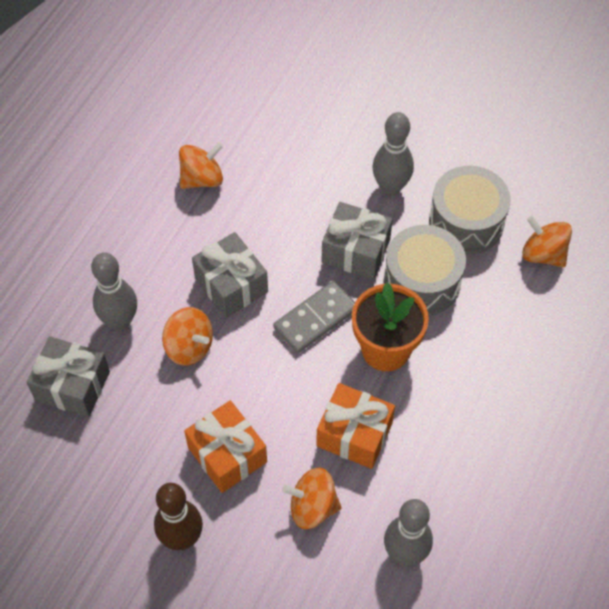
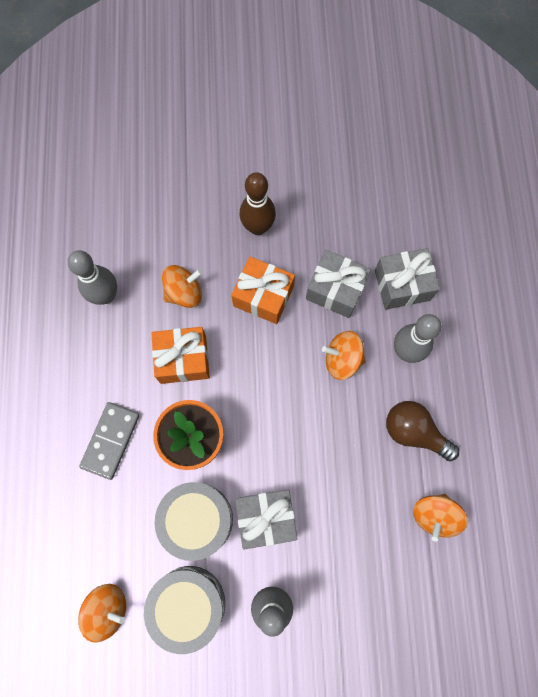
camera: 150 degrees right, 15 degrees up
(168, 249) = (414, 432): none -> brown light bulb
(231, 285) = (345, 429): grey gift -> grey gift (335, 290)
(315, 319) = (263, 436): grey domino -> grey domino (110, 440)

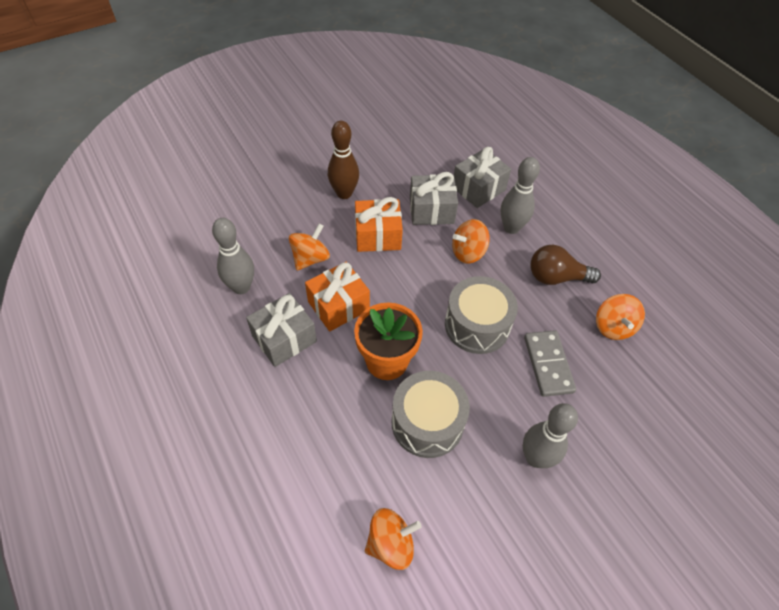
camera: 30 degrees left, 20 degrees down
(110, 440) = (309, 396): grey domino -> grey domino (548, 364)
(188, 604) = (464, 498): grey drum -> grey drum (477, 325)
(266, 518) = (485, 392): grey gift -> grey gift (284, 339)

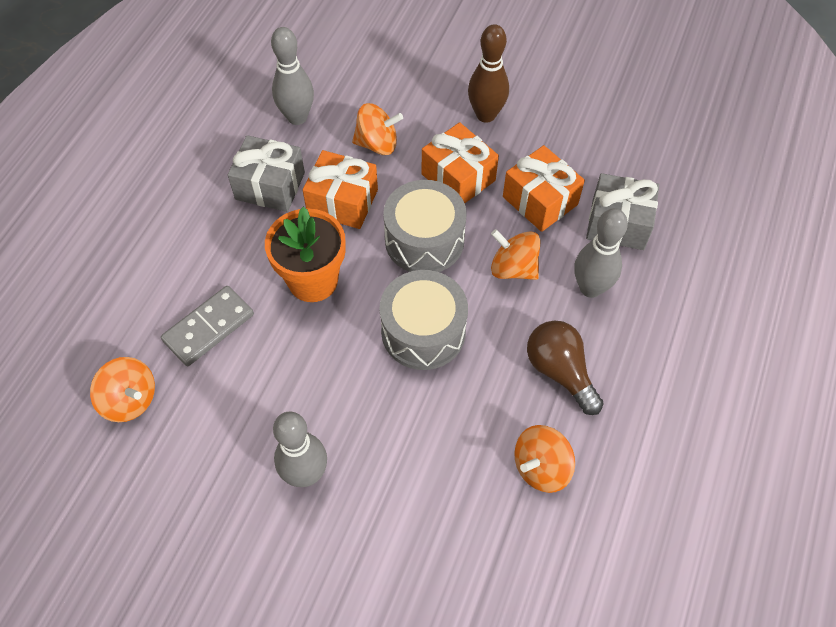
camera: 55 degrees right, 5 degrees up
(427, 422) = (272, 355): grey drum -> grey drum (424, 240)
(431, 210) = (540, 201): grey gift -> orange gift
(548, 364) = (430, 426): grey domino -> grey domino (208, 327)

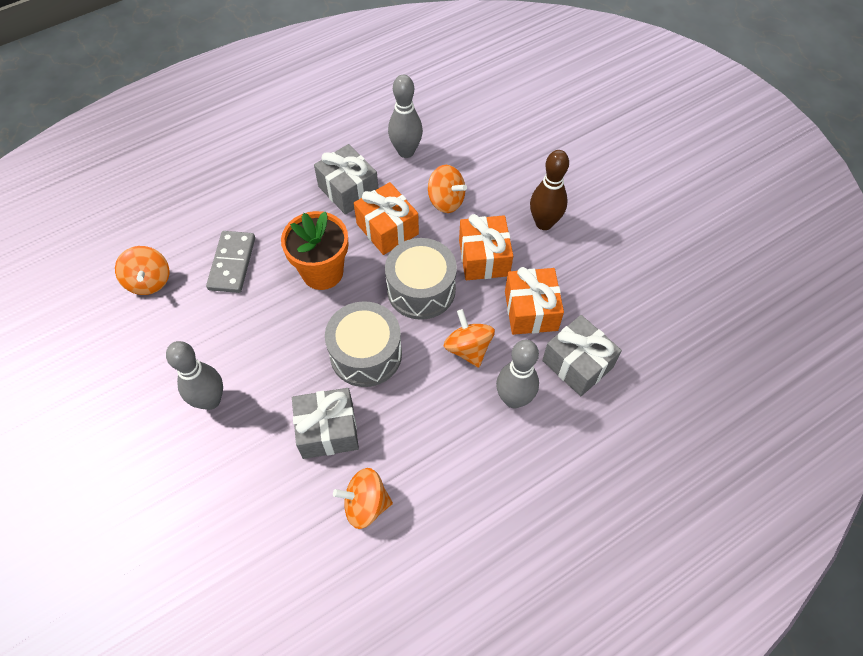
camera: 35 degrees right, 0 degrees up
(208, 327) = (232, 263): grey domino -> grey domino turned 75 degrees counterclockwise
(448, 425) = (328, 430): none -> grey gift
(560, 372) = (438, 446): brown light bulb -> none

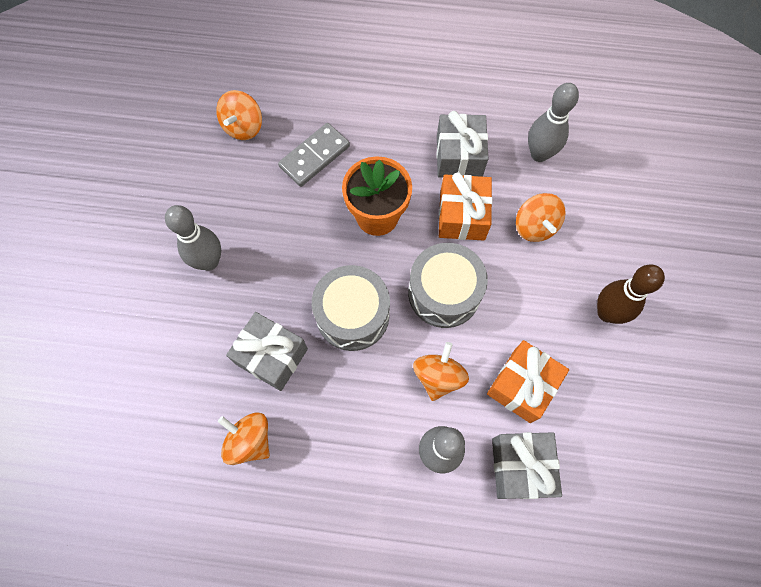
camera: 40 degrees right, 10 degrees up
(484, 258) = (522, 305): orange gift -> none

